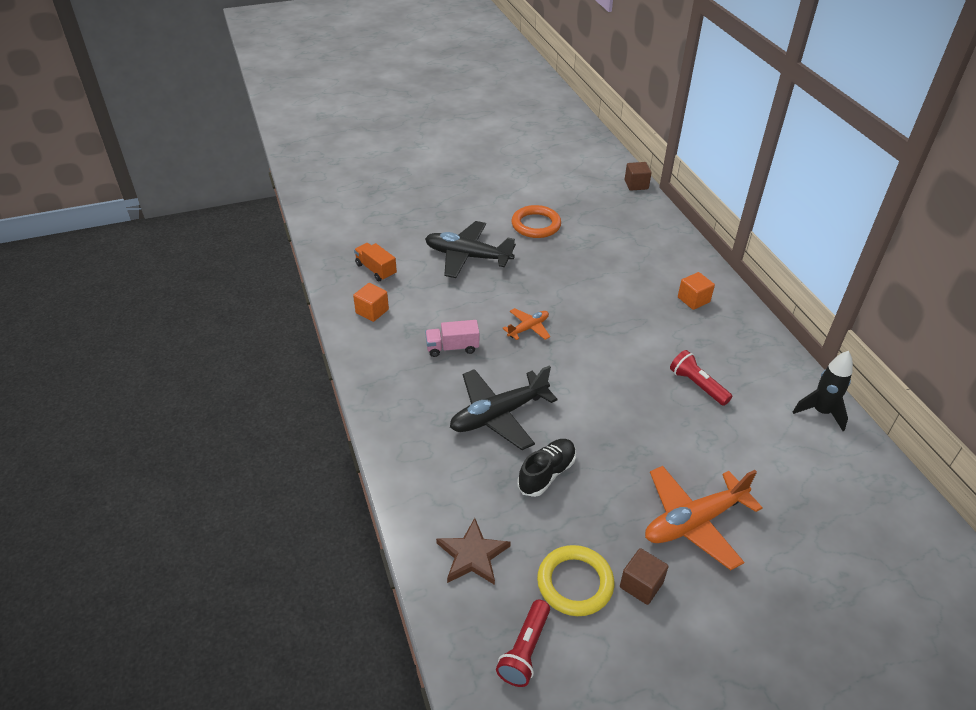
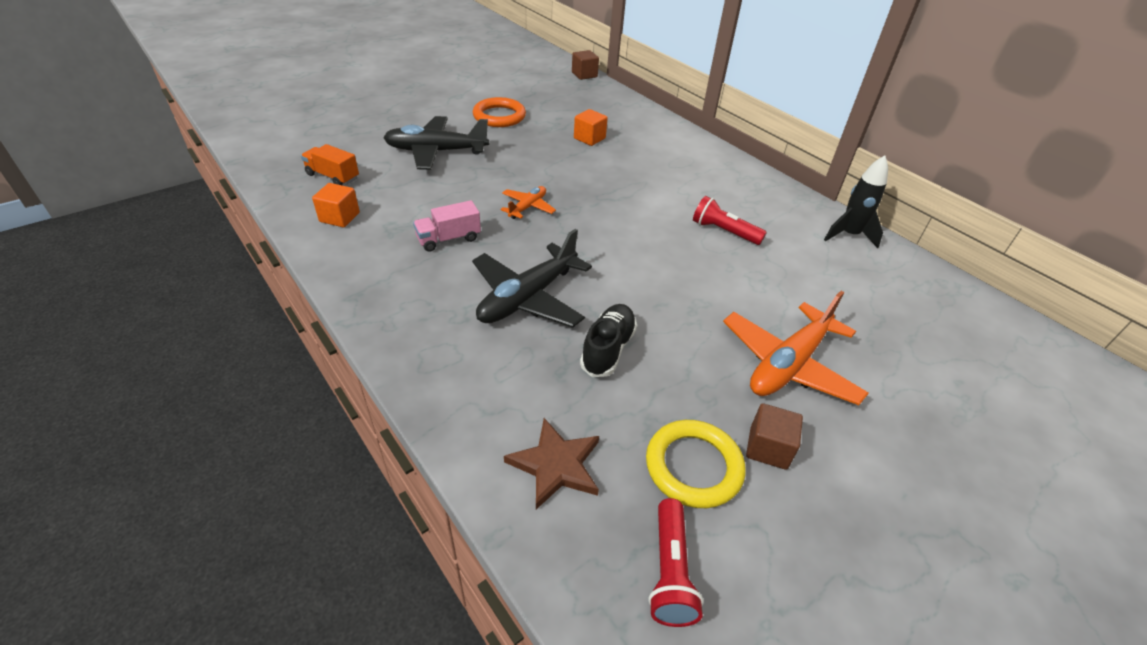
camera: 20 degrees left, 0 degrees up
(693, 300) = (682, 159): orange cube -> orange cube (589, 138)

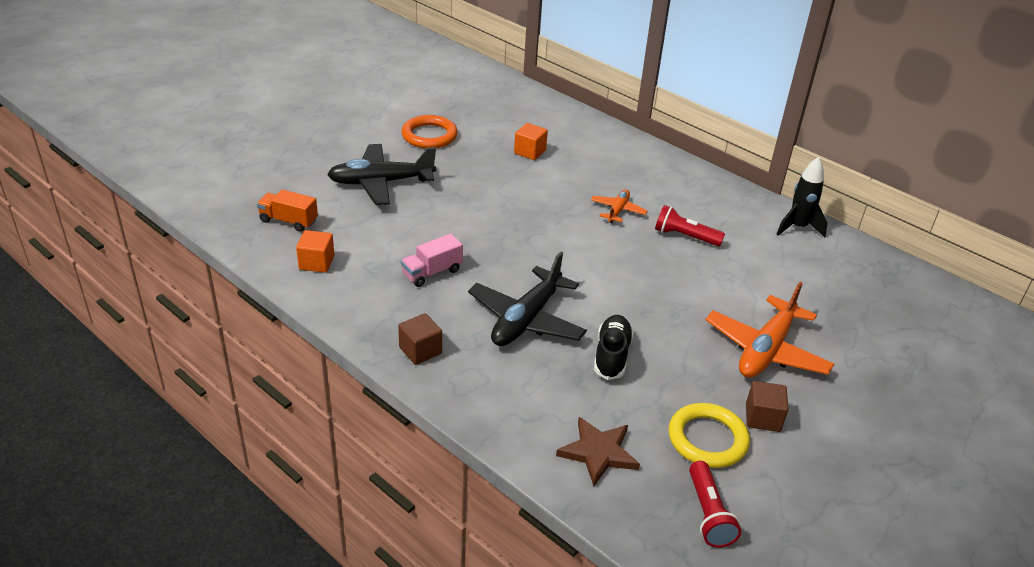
camera: 10 degrees left, 5 degrees down
(527, 207) = (495, 232): orange plane -> orange plane (617, 211)
(584, 75) = (500, 77): brown cube -> brown cube (420, 350)

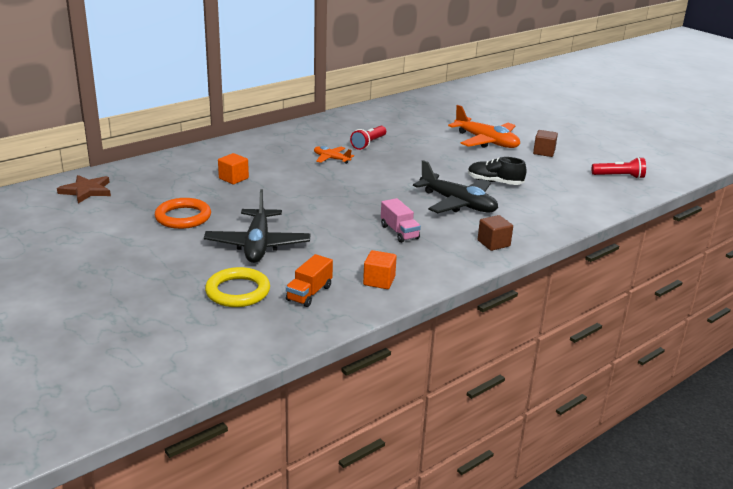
camera: 80 degrees left, 10 degrees down
(598, 452) = (581, 197): brown star -> brown star (86, 191)
(707, 439) = (563, 168): yellow ring -> yellow ring (238, 291)
(797, 227) = (365, 113): black rocket -> none

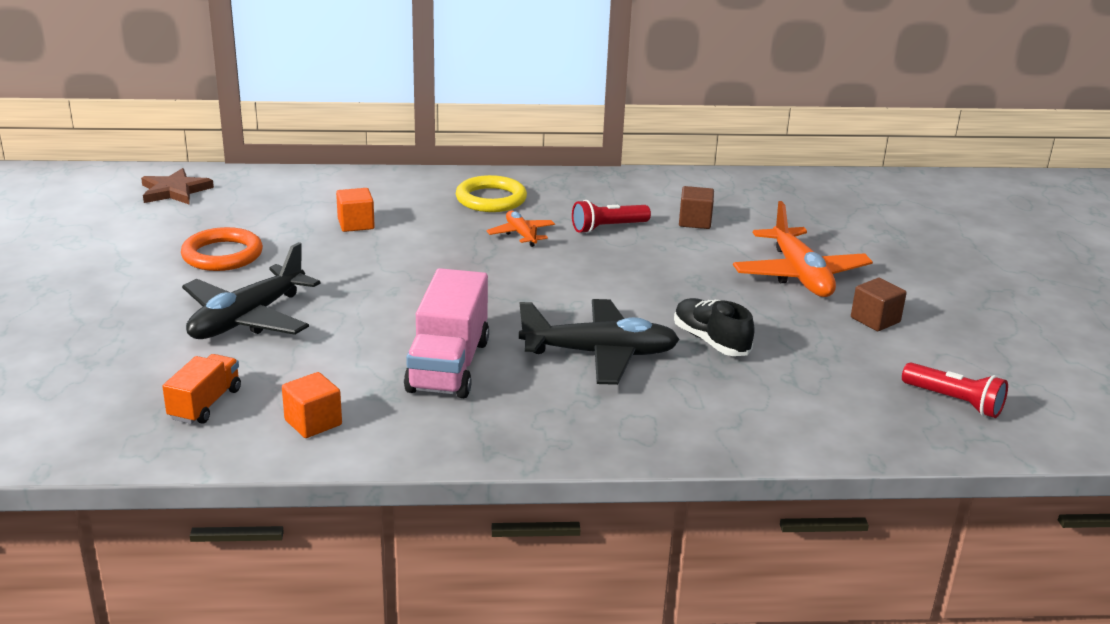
camera: 35 degrees right, 0 degrees up
(238, 291) = (133, 369): yellow ring -> yellow ring (491, 199)
(309, 293) = (205, 404): orange truck -> orange truck turned 135 degrees clockwise
(399, 232) = (448, 366): pink truck -> pink truck, size x1.74
(458, 203) = (599, 354): black plane -> black plane turned 75 degrees counterclockwise
(493, 243) = (557, 431): brown cube -> brown cube (695, 221)

